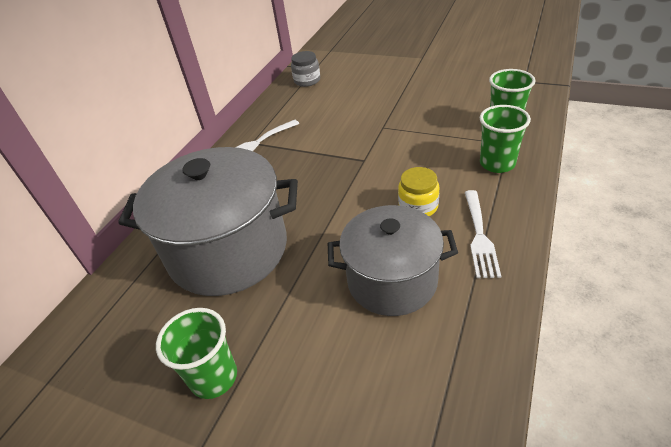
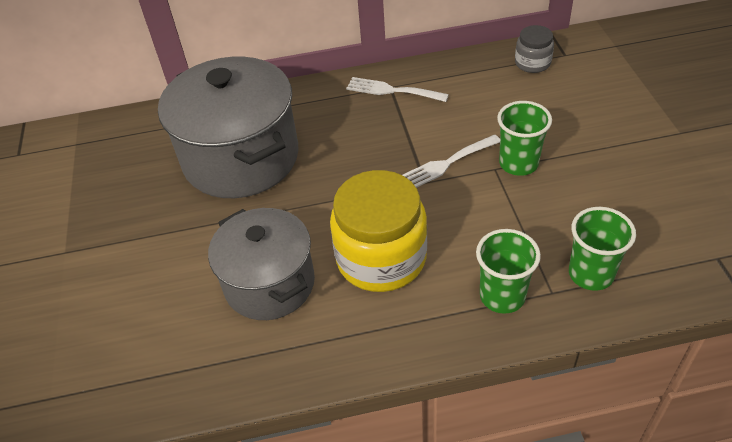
camera: 55 degrees right, 5 degrees up
(214, 377) = (119, 225): green cup -> green cup (518, 163)
(418, 206) = (381, 258): yellow jar -> yellow jar, size x2.01
(479, 236) = (368, 326): white fork -> white fork (446, 164)

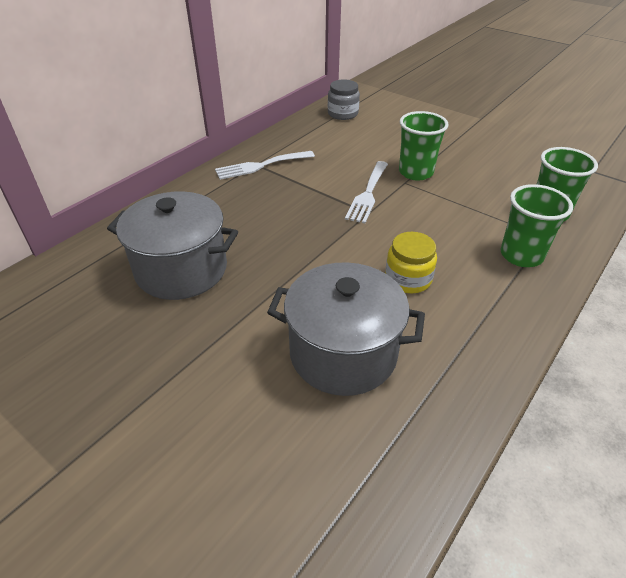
camera: 45 degrees left, 5 degrees down
(241, 158) = (181, 269): grey pot -> grey pot, size x0.67
(381, 258) = (408, 279): yellow jar -> yellow jar, size x0.50

